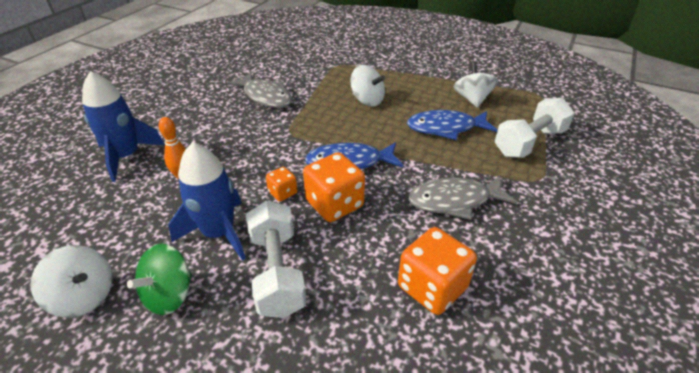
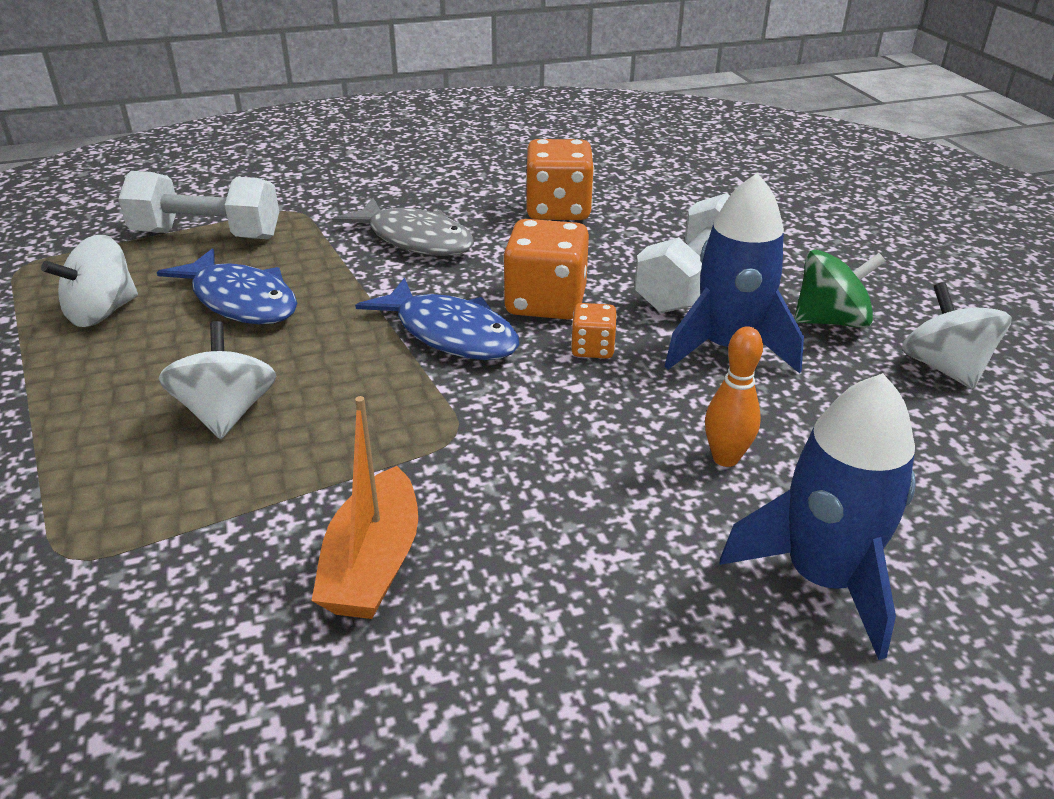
camera: 135 degrees left, 5 degrees down
(265, 96) = (373, 563): grey fish -> orange boat

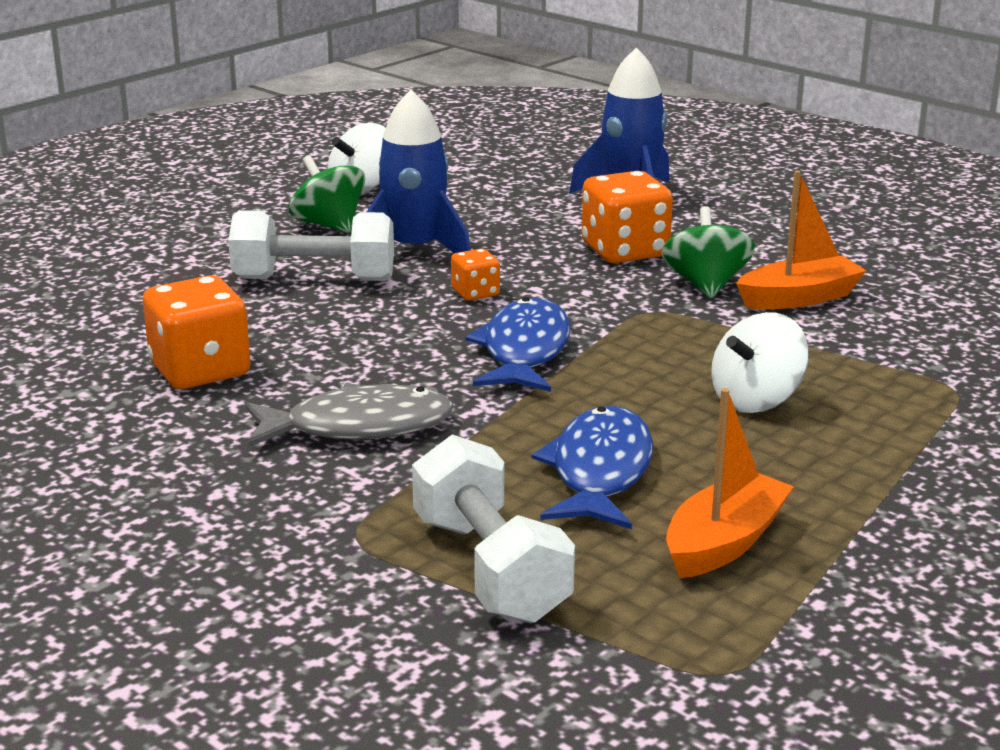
camera: 120 degrees left, 10 degrees down
(102, 313) = (724, 542): white spinning top -> orange boat
(415, 239) = (358, 427): grey fish -> grey fish turned 75 degrees clockwise
(478, 503) = (705, 285): none -> green spinning top
(545, 302) = (421, 327): orange dice -> orange dice (624, 251)
(725, 458) = (557, 231): orange bowling pin -> none

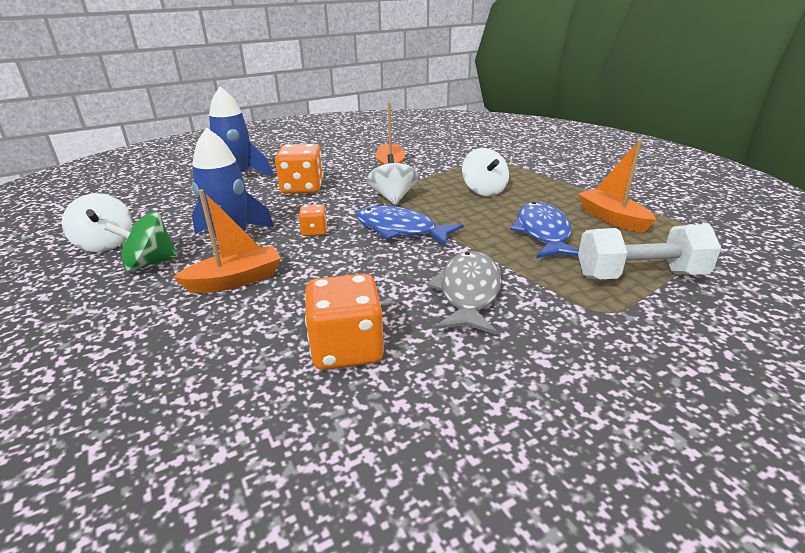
camera: 70 degrees left, 5 degrees up
(314, 279) = (236, 280): white dumbbell -> orange boat
(599, 472) = (543, 233): blue fish -> blue fish turned 60 degrees clockwise
(646, 325) = (393, 198): none -> white spinning top
(705, 285) = (360, 179): green spinning top -> none

